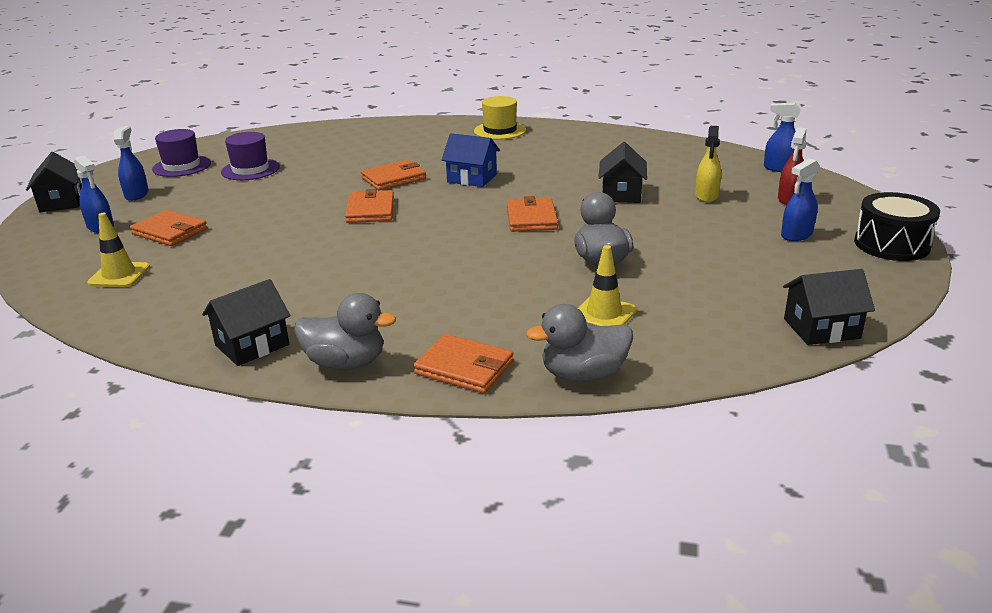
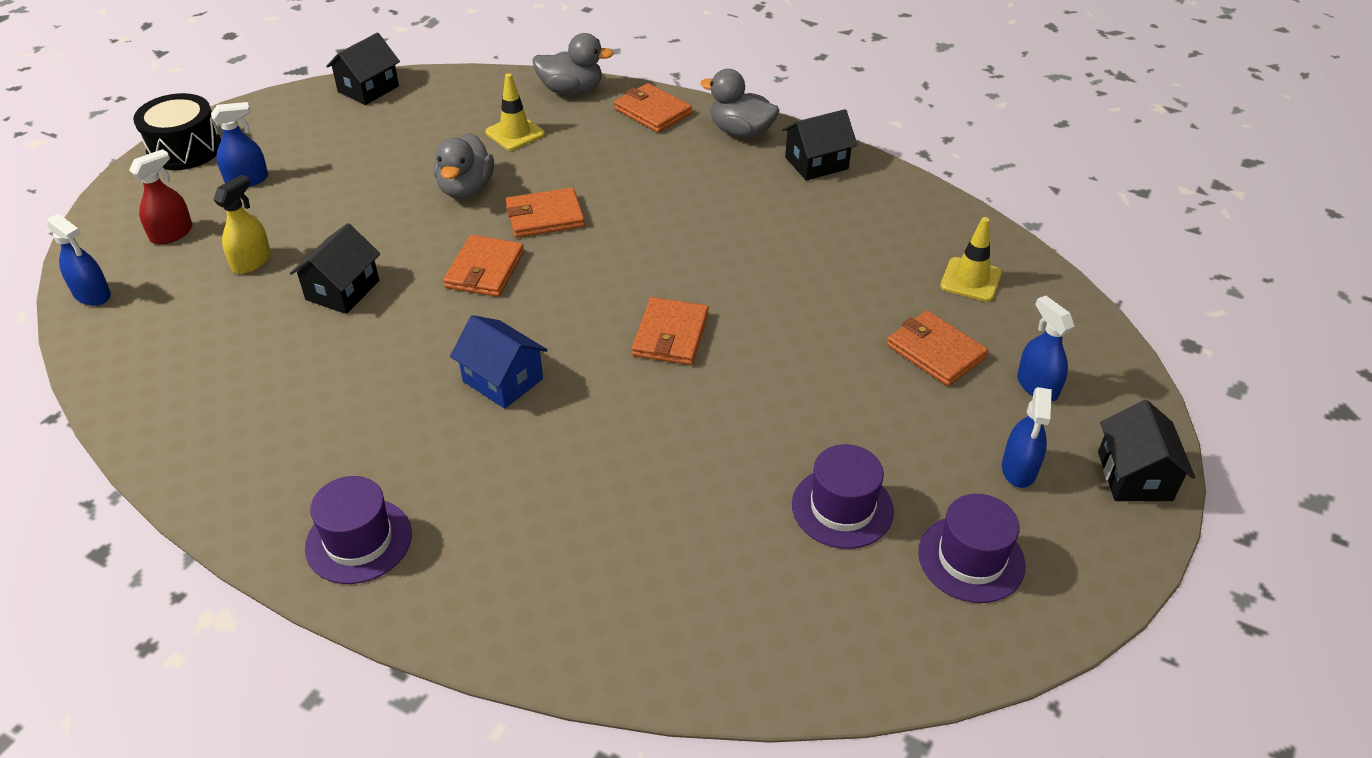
camera: 165 degrees left, 15 degrees up
(393, 178) = (615, 411): orange wallet -> orange wallet (545, 216)
(500, 130) = (359, 541): yellow hat -> purple hat
(821, 328) = (368, 89): black house -> black house turned 60 degrees counterclockwise

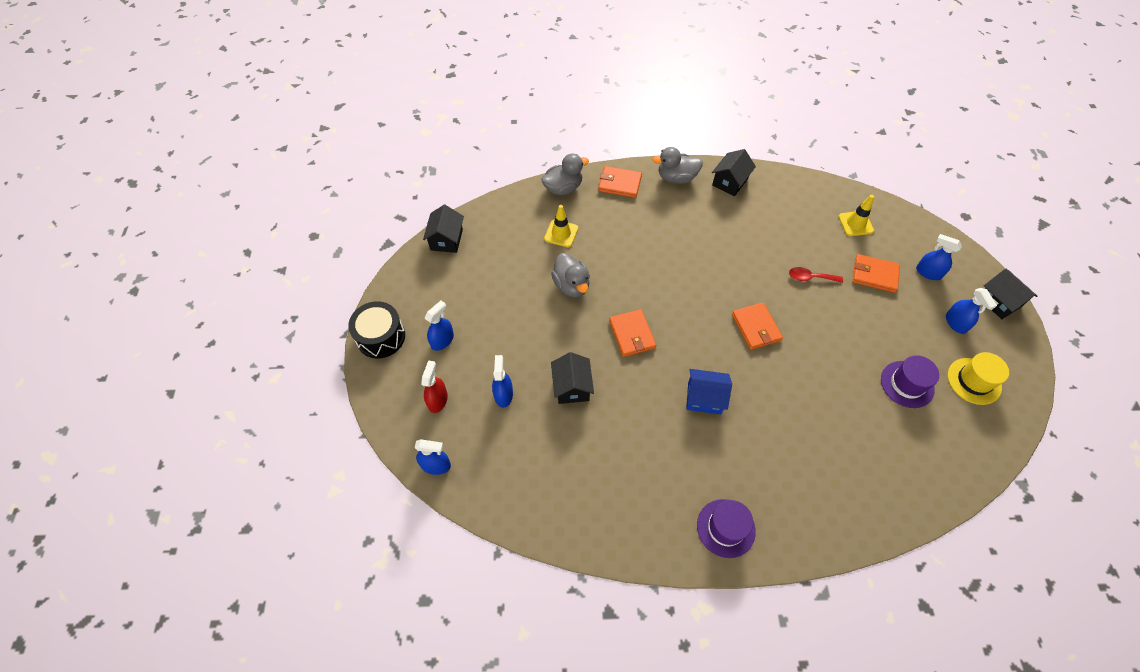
camera: 30 degrees left, 15 degrees up
(251, 261) = (503, 394): yellow spray bottle -> blue spray bottle
(545, 216) = (629, 284): orange wallet -> none
(822, 313) = (810, 277): none -> red spoon
(971, 558) = (974, 381): purple hat -> yellow hat

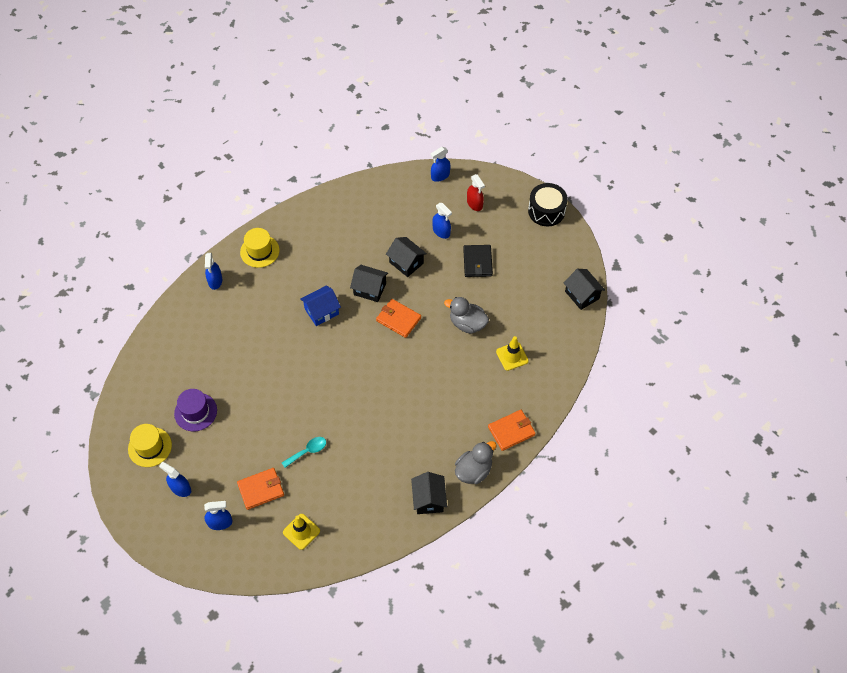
camera: 140 degrees right, 0 degrees up
(442, 340) = (509, 234): blue spray bottle -> blue spray bottle (215, 281)
(502, 335) = (477, 262): none -> black wallet
(563, 188) = (548, 395): grey duck -> none
(725, 528) = (259, 251): purple hat -> yellow hat
(756, 327) = (321, 382): orange wallet -> none
(810, 277) = (308, 451): red spoon -> turquoise spoon
(998, 301) = (154, 533): black house -> black house (370, 289)

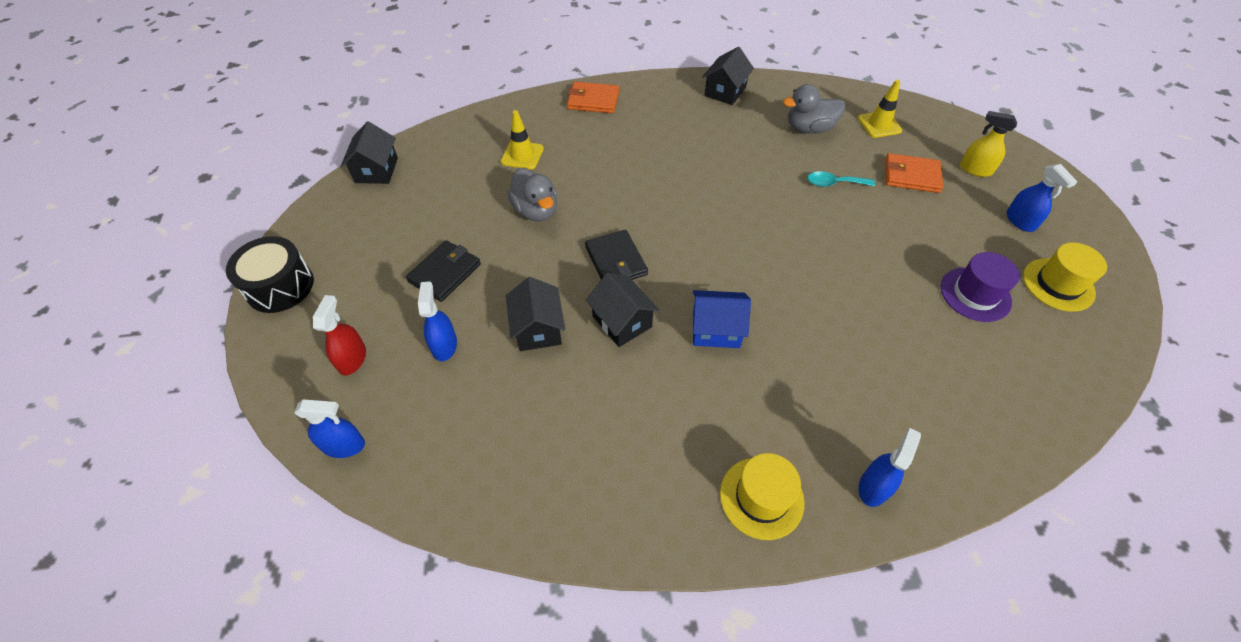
camera: 145 degrees left, 5 degrees down
(220, 522) = (975, 169): blue spray bottle -> yellow spray bottle
(398, 319) = (616, 261): orange wallet -> black wallet
(473, 471) = (661, 91): grey duck -> grey duck (809, 128)

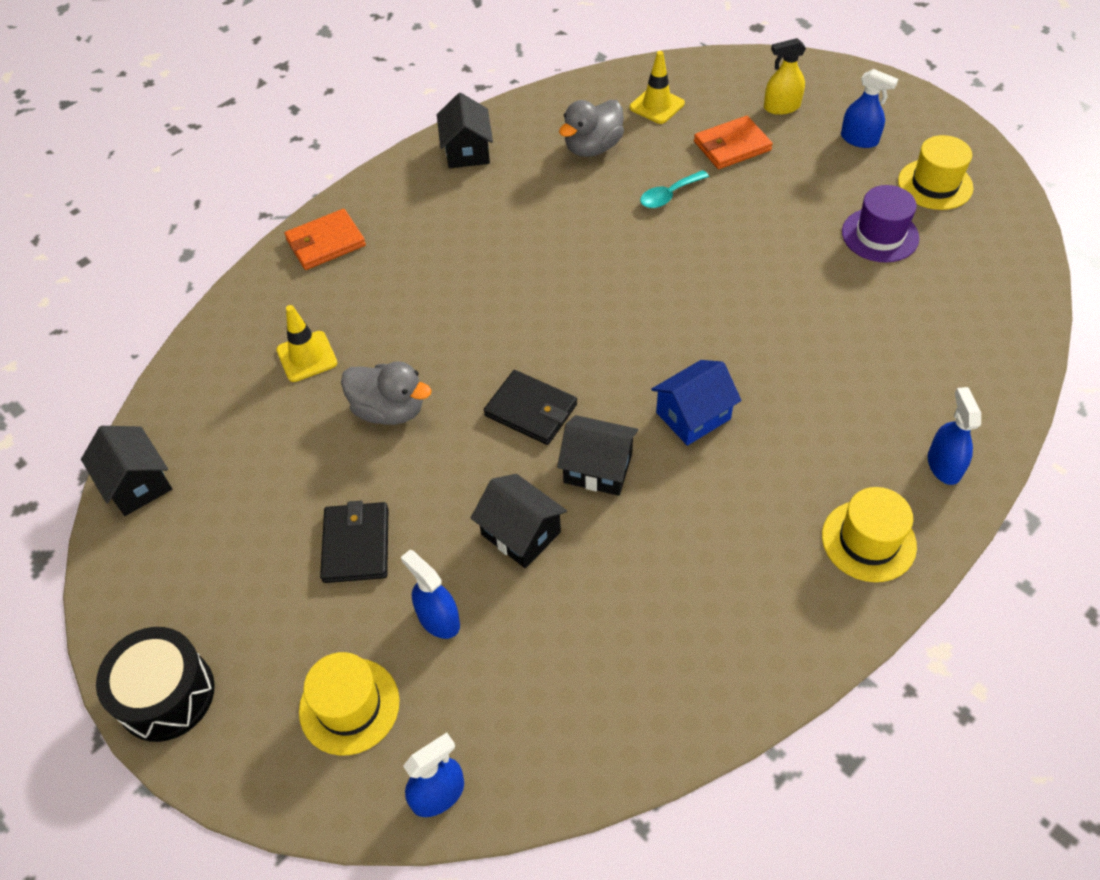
camera: 35 degrees left, 0 degrees up
(352, 359) = (349, 706): red spray bottle -> yellow hat

